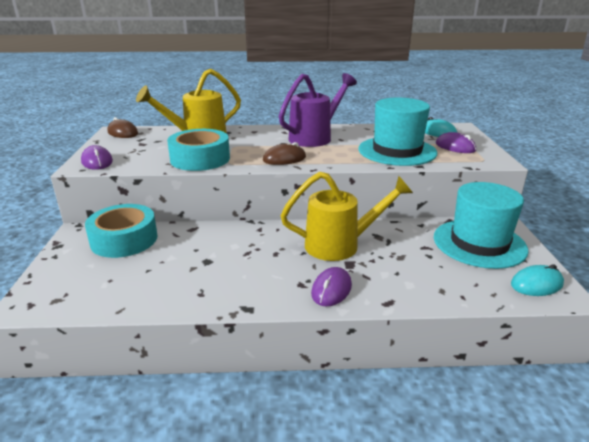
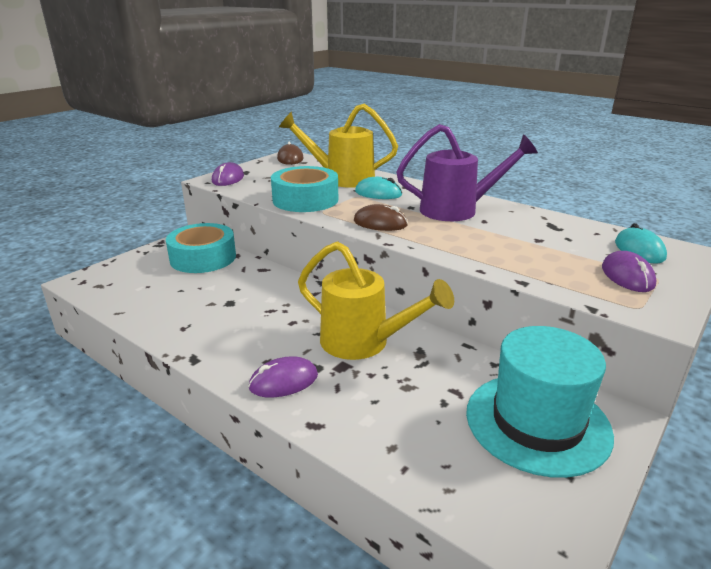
camera: 40 degrees right, 0 degrees up
(397, 151) = (528, 255): turquoise hat -> none
(536, 284) = (532, 515): turquoise mouse -> turquoise mouse (378, 193)

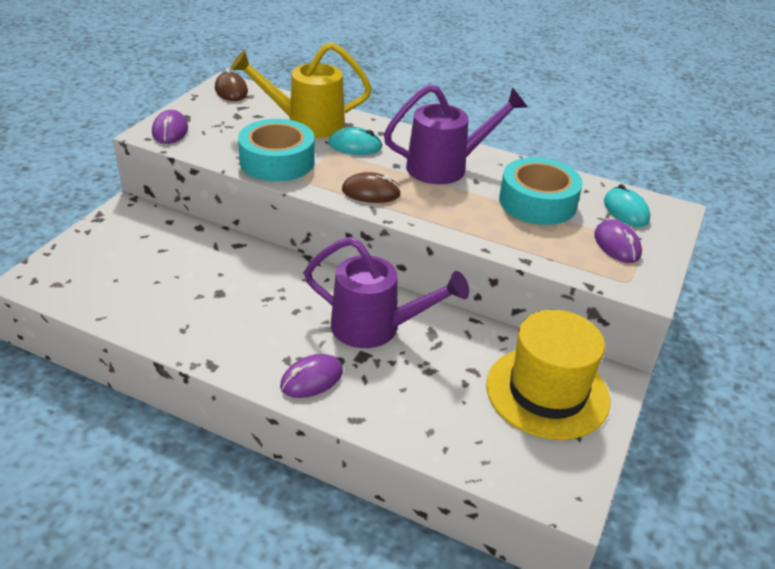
camera: 15 degrees left, 10 degrees up
(203, 258) = (162, 234): turquoise tape -> turquoise tape (537, 202)
(363, 343) = (375, 328): yellow watering can -> purple watering can
(537, 422) = (547, 392): turquoise hat -> yellow hat

